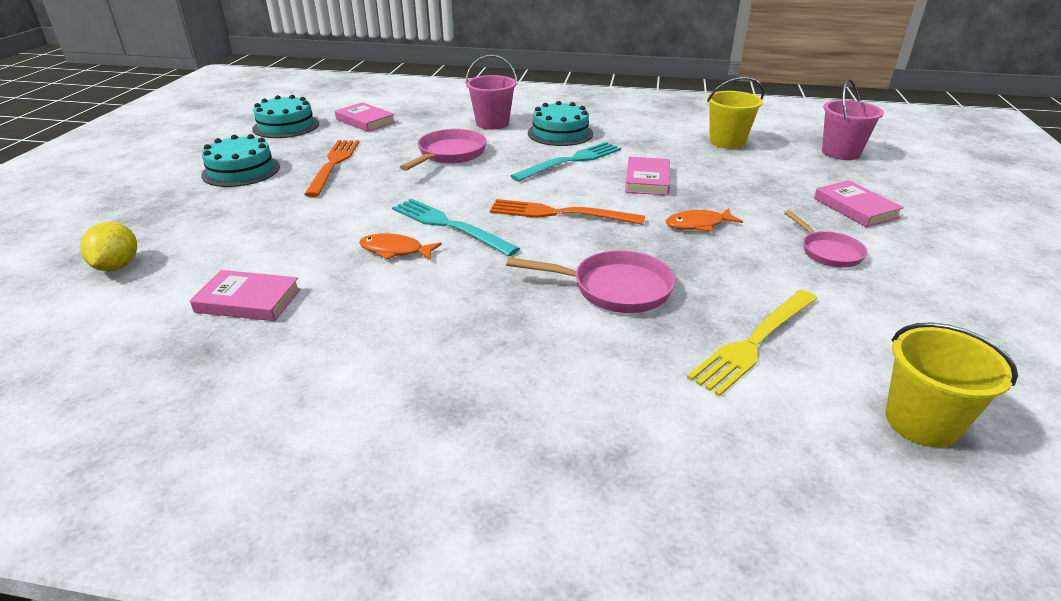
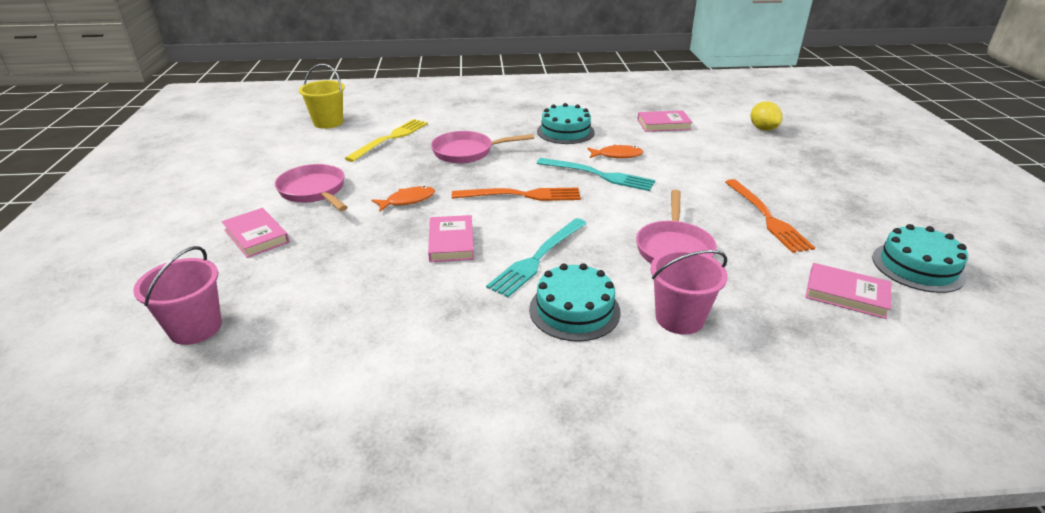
camera: 165 degrees right, 0 degrees up
(241, 171) = (833, 199): turquoise cake -> turquoise cake (565, 132)
(727, 142) = (344, 328): yellow bucket -> none
(828, 252) = (314, 191): pink pan -> pink pan, size x1.52

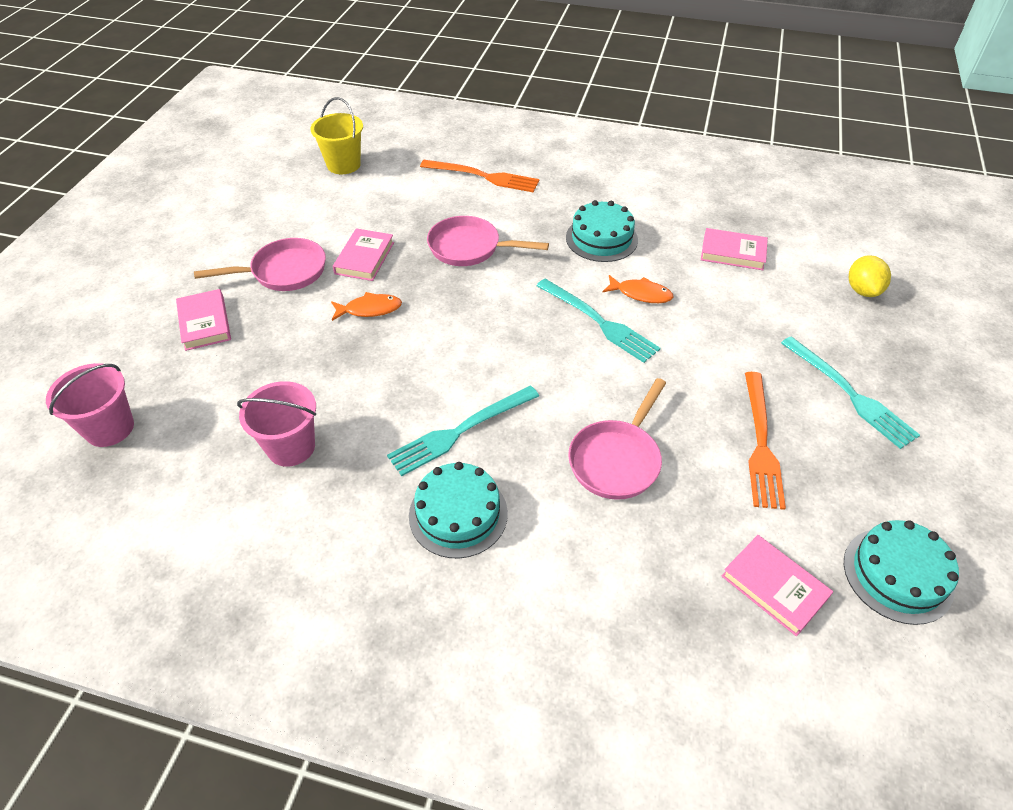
camera: 20 degrees right, 15 degrees up
(314, 191) = (284, 272): pink pan -> pink pan turned 90 degrees clockwise
(390, 138) = (397, 206): yellow fork -> none
(451, 242) = (384, 383): pink book -> pink book (364, 258)
(521, 195) = (493, 332): orange fork -> orange fork (483, 176)
(679, 318) = (560, 559): pink bucket -> pink bucket (291, 447)
(801, 180) = (849, 394): none -> turquoise fork

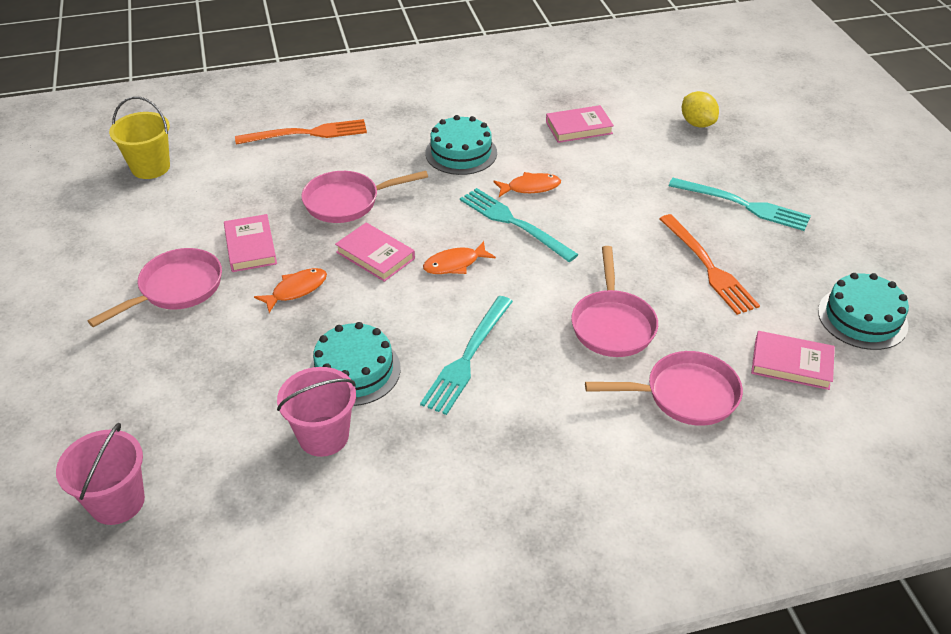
camera: 30 degrees left, 5 degrees down
(205, 323) = (133, 367): pink book -> pink book (375, 255)
(458, 514) = (520, 422): turquoise cake -> turquoise cake (354, 370)
(516, 339) = (455, 264): none -> orange fish
(599, 322) = (514, 223): turquoise fork -> turquoise fork turned 150 degrees counterclockwise
(634, 565) = (685, 395): none -> pink pan

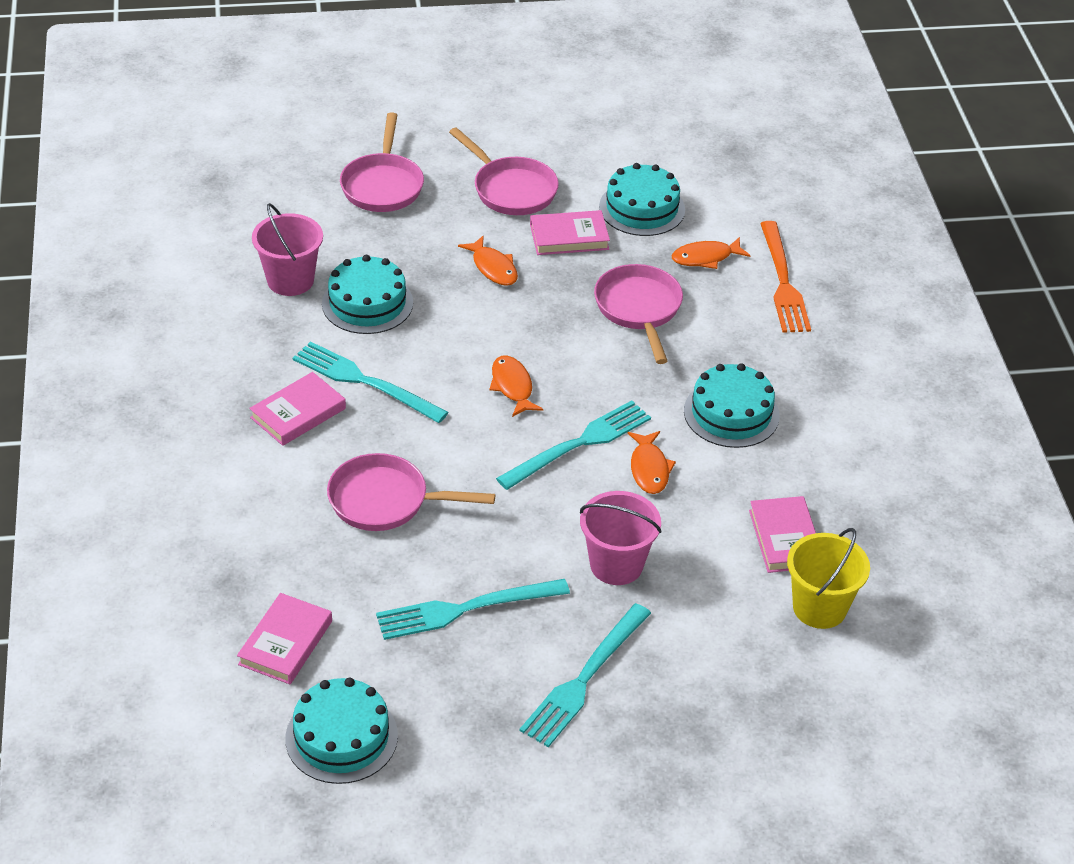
camera: 95 degrees right, 0 degrees up
(117, 502) = (256, 168): pink bucket -> pink bucket (616, 565)
(150, 167) = (721, 164): yellow bucket -> yellow bucket (819, 607)
(210, 207) = (642, 208): none -> turquoise cake
(278, 171) = (705, 258): none -> orange fish
(375, 255) = (538, 326): pink book -> pink book (298, 413)
(685, 395) = (266, 539): pink pan -> pink pan (382, 185)
(697, 123) = (790, 676): yellow lemon -> none
(708, 267) = (465, 609): orange fork -> turquoise fork

